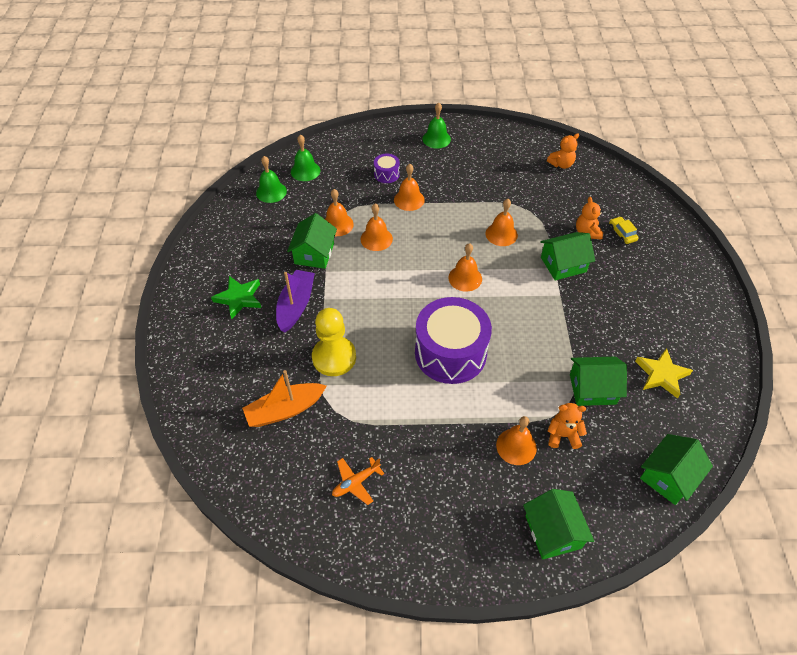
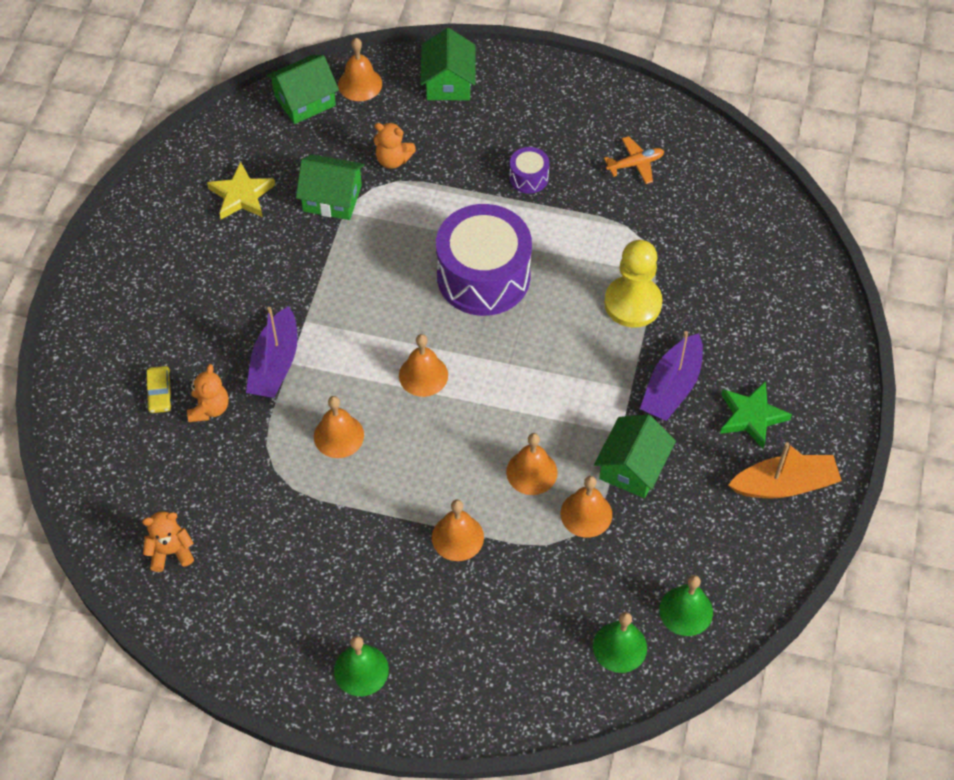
camera: 165 degrees left, 5 degrees up
(285, 410) = (703, 254): orange boat -> orange boat (784, 485)
(386, 174) = (478, 603): purple drum -> purple drum (529, 177)
(516, 446) = (449, 160): orange bell -> orange bell (360, 84)
(563, 264) = (275, 364): green house -> purple boat

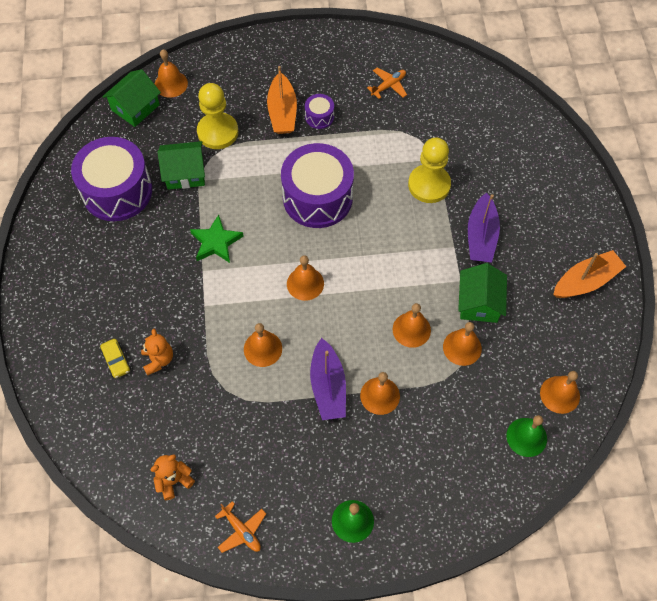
camera: 20 degrees left, 5 degrees up
(225, 635) = (241, 530): none -> orange plane
(242, 195) = (117, 191): yellow star -> purple drum
(275, 364) = (193, 310): purple boat -> purple boat (328, 386)
(393, 160) = (218, 132): orange teddy bear -> yellow pawn
(448, 82) = (234, 65): green house -> none
(484, 158) = (282, 112): none -> orange boat
(686, 611) = (560, 394): green bell -> orange bell
(751, 416) = (543, 240): green star -> green star (216, 242)

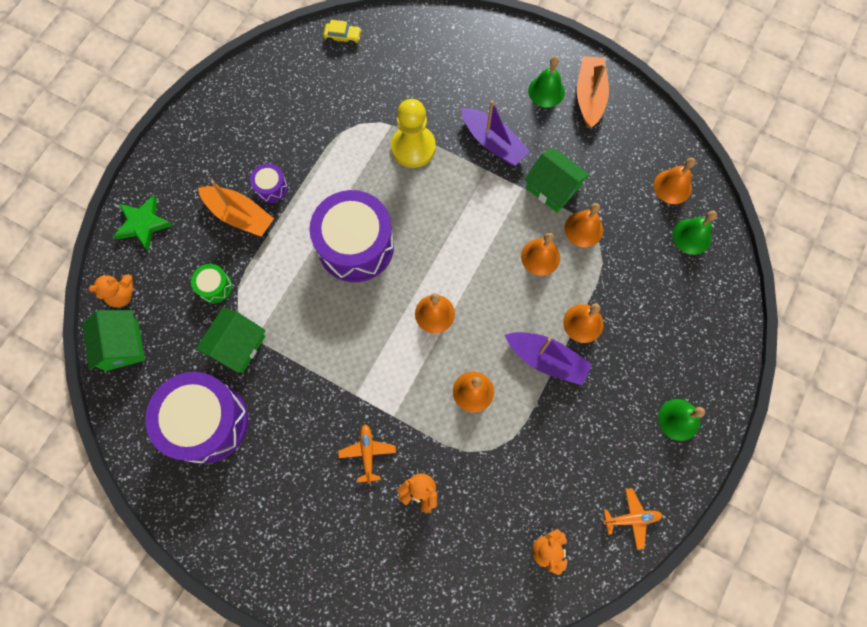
camera: 55 degrees left, 10 degrees up
(116, 361) = (394, 533): yellow car -> yellow car (343, 37)
(171, 84) = (122, 295): orange bell -> orange teddy bear
(216, 242) = (335, 364): green star -> green star (143, 224)
(218, 132) = (215, 287): yellow pawn -> green drum
(388, 86) = (286, 109): orange plane -> orange plane (367, 453)
(561, 246) = (546, 91): none -> green bell

